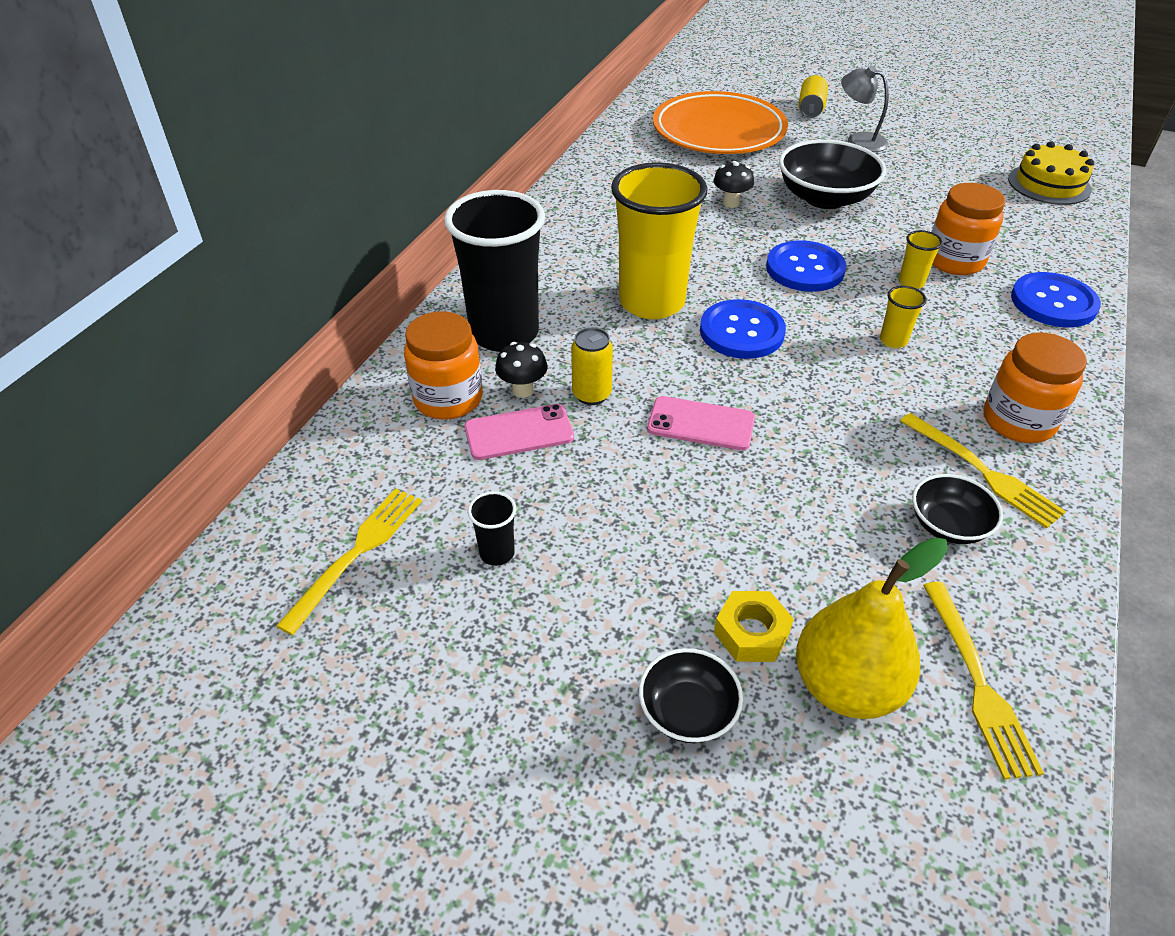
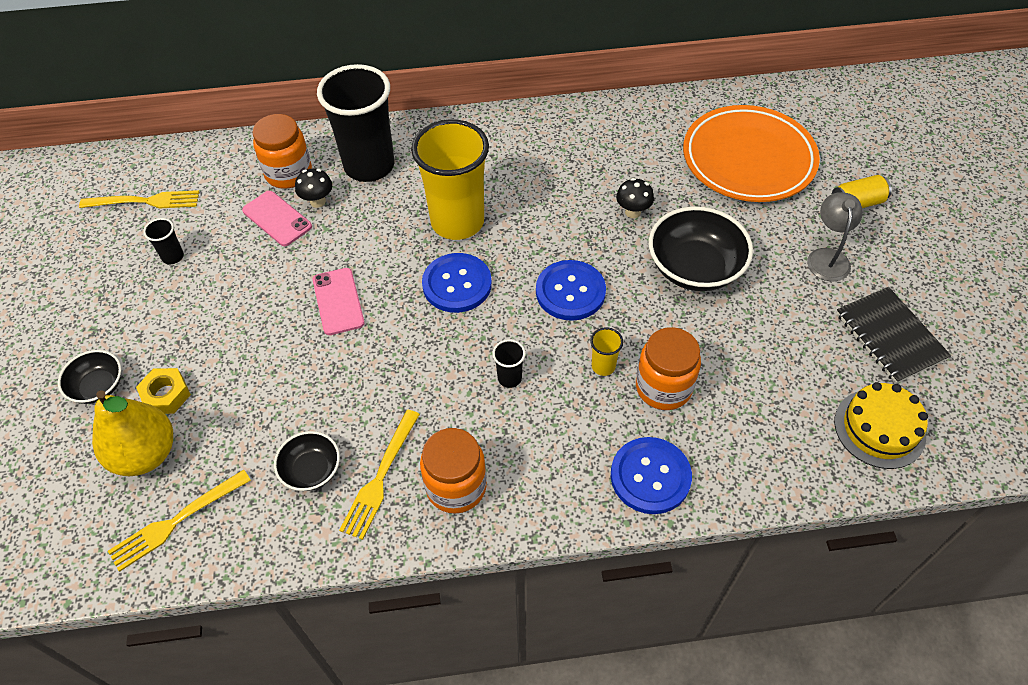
camera: 60 degrees right, 10 degrees up
(591, 394) = (334, 235): yellow can -> none
(893, 340) = (509, 378): yellow cup -> black cup
(959, 147) = (889, 336): none -> black notebook

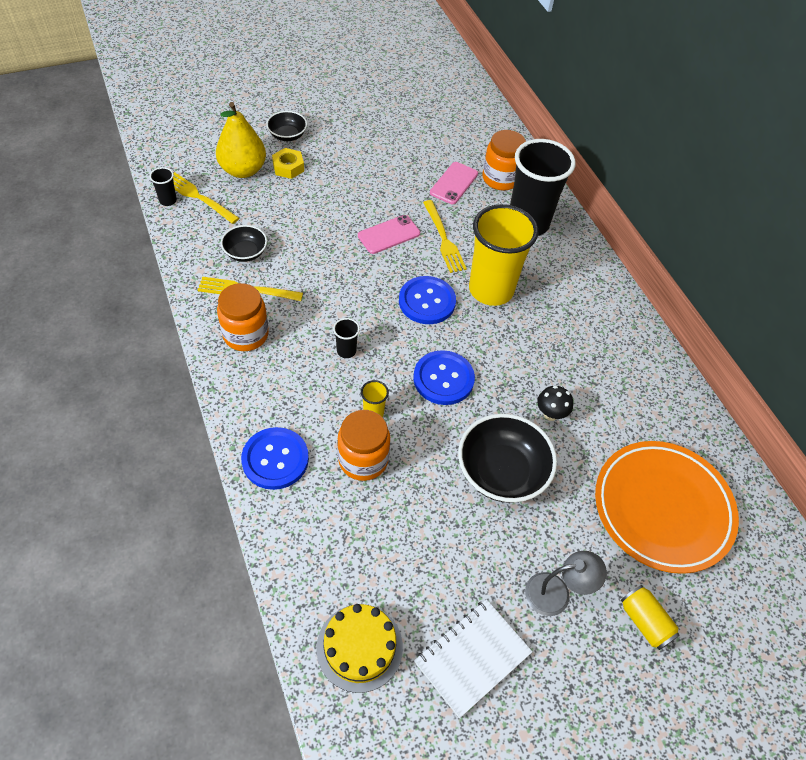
camera: 70 degrees right, 0 degrees up
(146, 201) = (444, 113): yellow fork -> yellow fork (444, 239)
(173, 257) = (400, 140): black cup -> black cup (168, 200)
(318, 201) = (479, 201): black mushroom -> none
(889, 336) = (472, 657): black notebook -> white notebook

